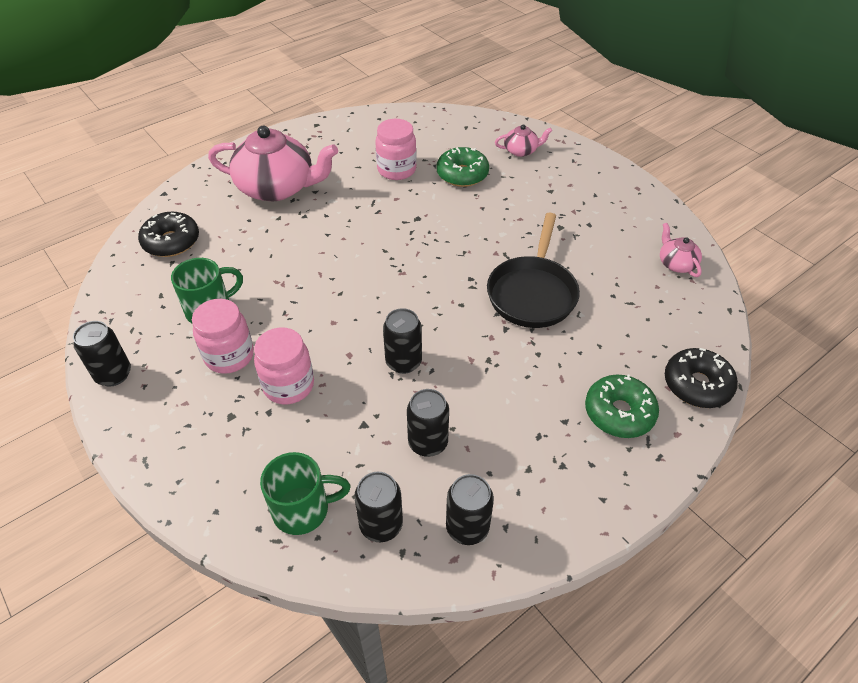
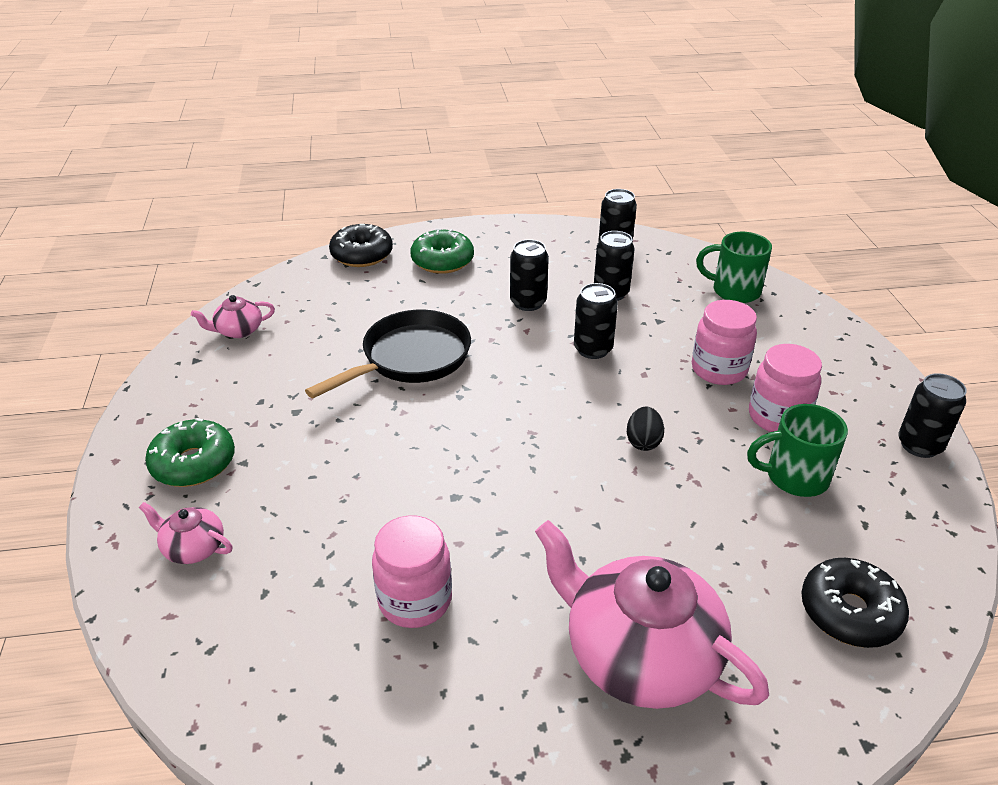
camera: 150 degrees left, 10 degrees down
(323, 295) = (643, 442): none -> black egg
(381, 525) = (676, 267): black can -> black can (528, 302)
(462, 174) = (326, 542): green donut -> green donut (193, 463)
(676, 263) = (238, 330): pink teapot -> pink teapot turned 60 degrees clockwise

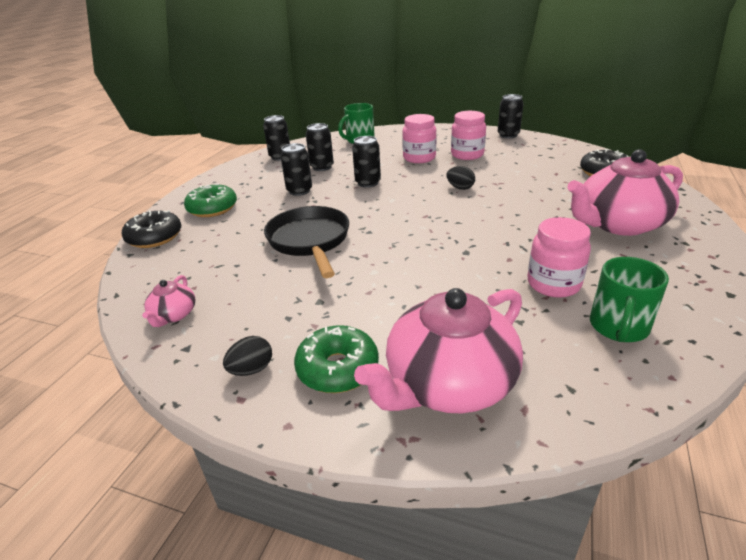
camera: 60 degrees left, 5 degrees down
(177, 410) = (251, 369): none -> black egg
(193, 547) = (448, 383): pink teapot -> pink teapot, size x2.20
(794, 477) = (512, 162): green mug -> green mug (618, 327)

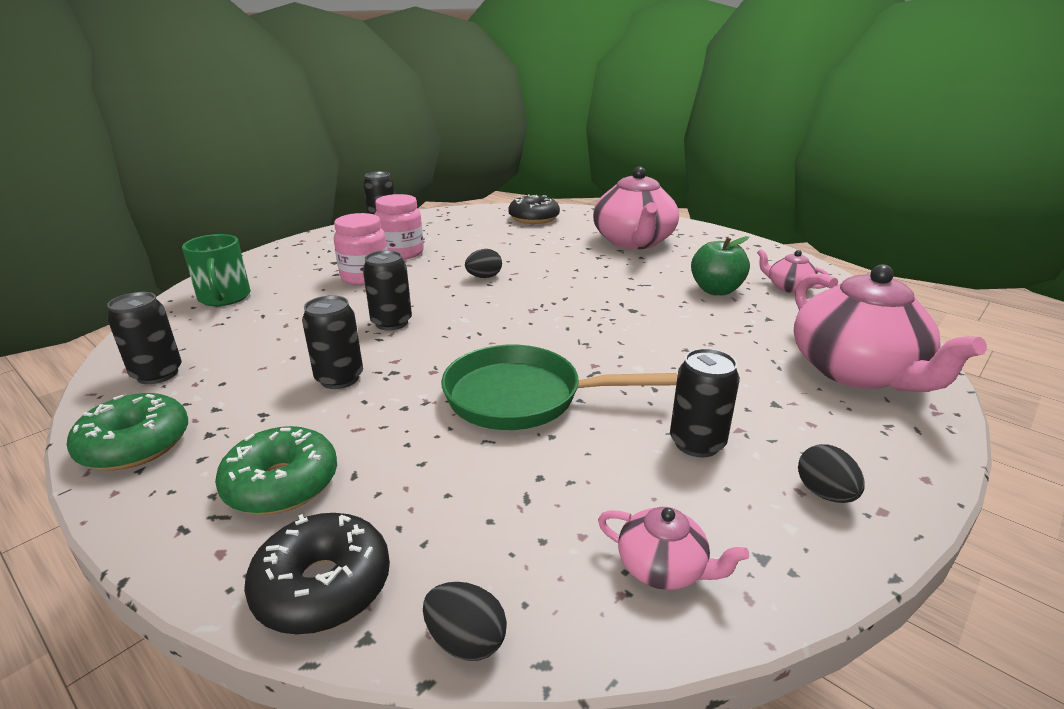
camera: 70 degrees left, 5 degrees down
(127, 274) = (466, 641): none -> black egg
(310, 241) = (523, 397): black pan -> green pan
(322, 167) = (277, 344): black can -> black can (697, 443)
(338, 368) = (828, 427): green donut -> green donut (135, 445)
(553, 284) = (716, 290): pink jar -> green apple
(618, 327) = (788, 287): green mug -> pink teapot

